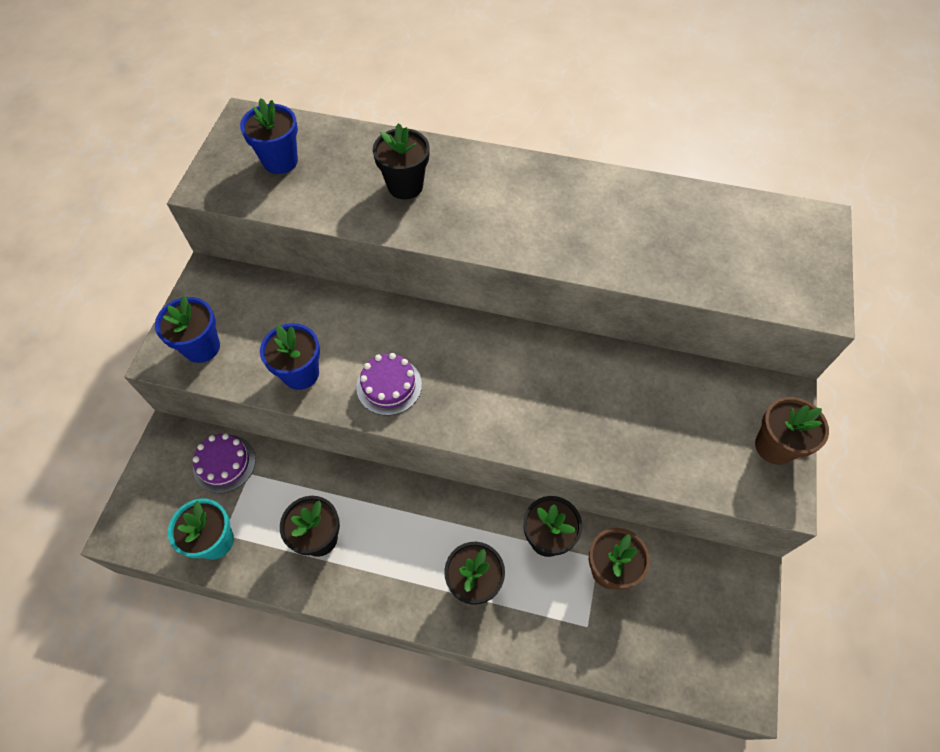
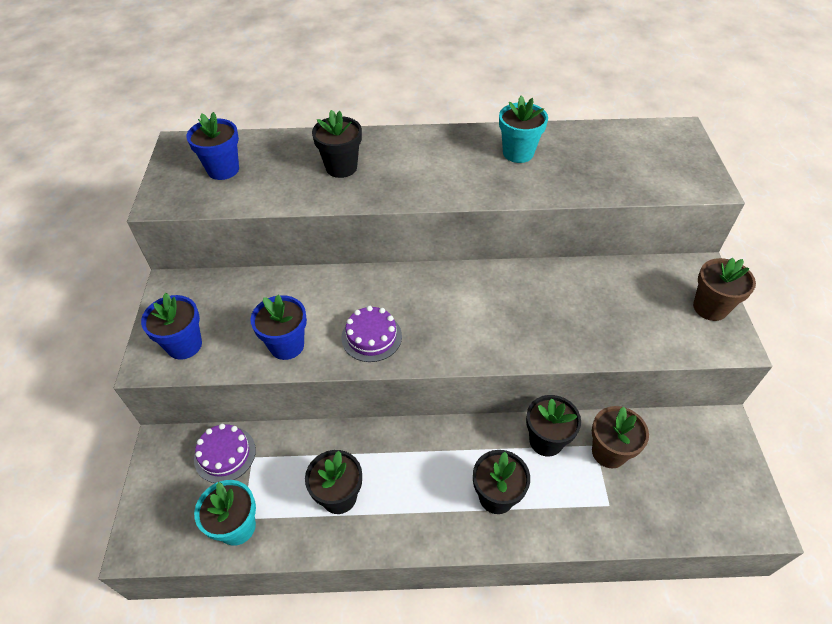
camera: 15 degrees left, 10 degrees down
(609, 210) = (518, 153): none -> turquoise flower pot

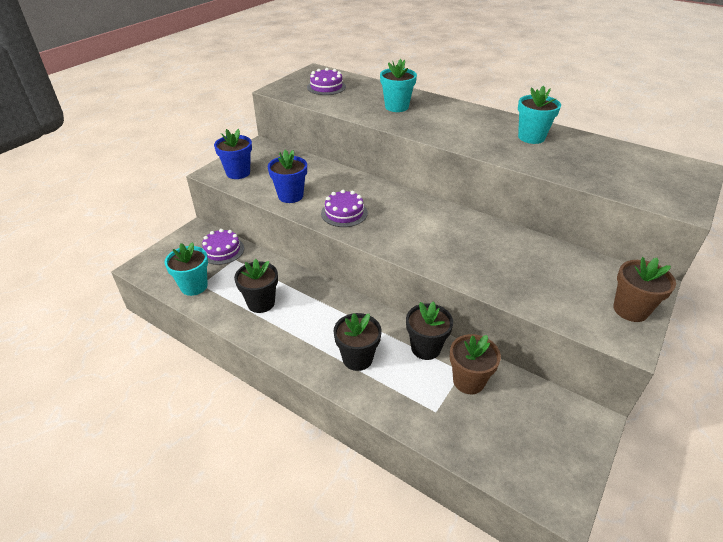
camera: 35 degrees right, 10 degrees down
(223, 169) = (326, 87): blue flower pot -> purple cake
(341, 167) = (396, 107): black flower pot -> turquoise flower pot

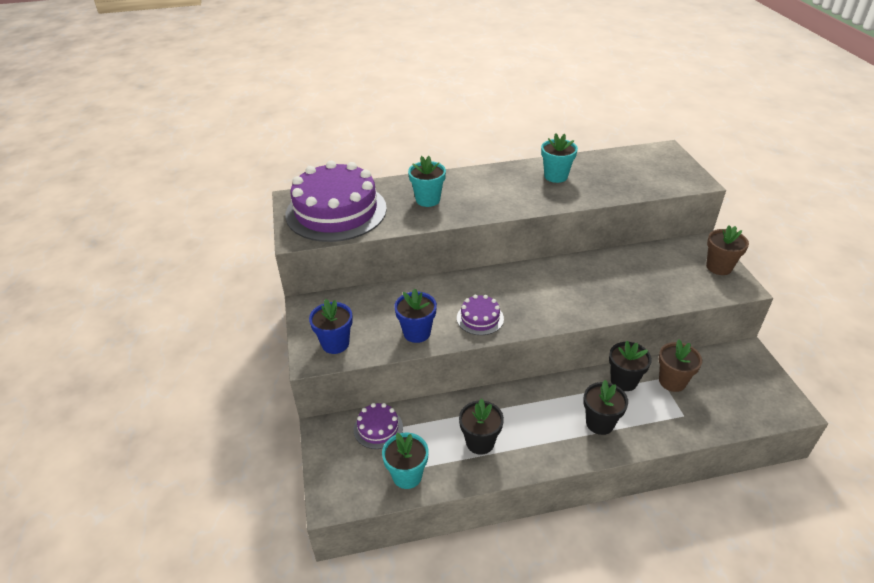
camera: 45 degrees left, 0 degrees up
(326, 87) = (336, 211): purple cake -> purple cake, size x2.29

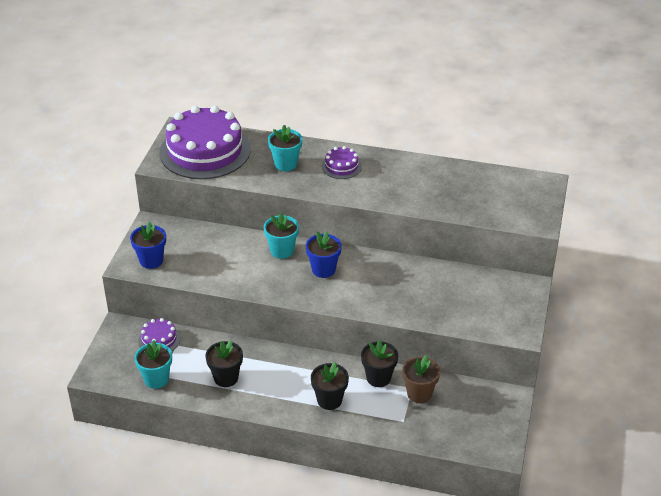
camera: 25 degrees right, 0 degrees up
(417, 333) = (217, 274): blue flower pot -> blue flower pot (323, 269)
(480, 318) = (274, 280): purple cake -> purple cake (341, 166)
(556, 176) = (415, 176): turquoise flower pot -> turquoise flower pot (282, 251)
(719, 267) = (520, 310): brown flower pot -> none

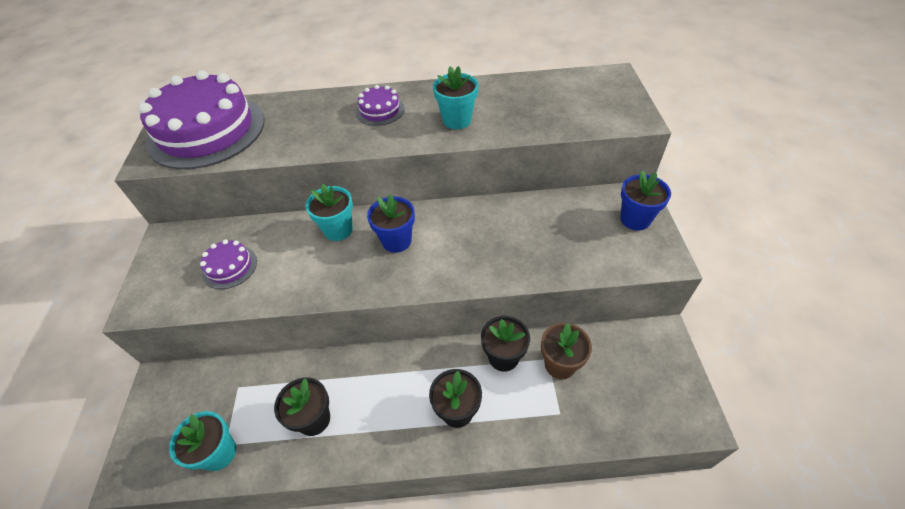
camera: 15 degrees left, 10 degrees up
(151, 260) = (170, 289): blue flower pot -> blue flower pot (635, 219)
(159, 339) = (213, 386): purple cake -> purple cake (230, 267)
(286, 164) = (312, 123): turquoise flower pot -> turquoise flower pot (457, 120)

